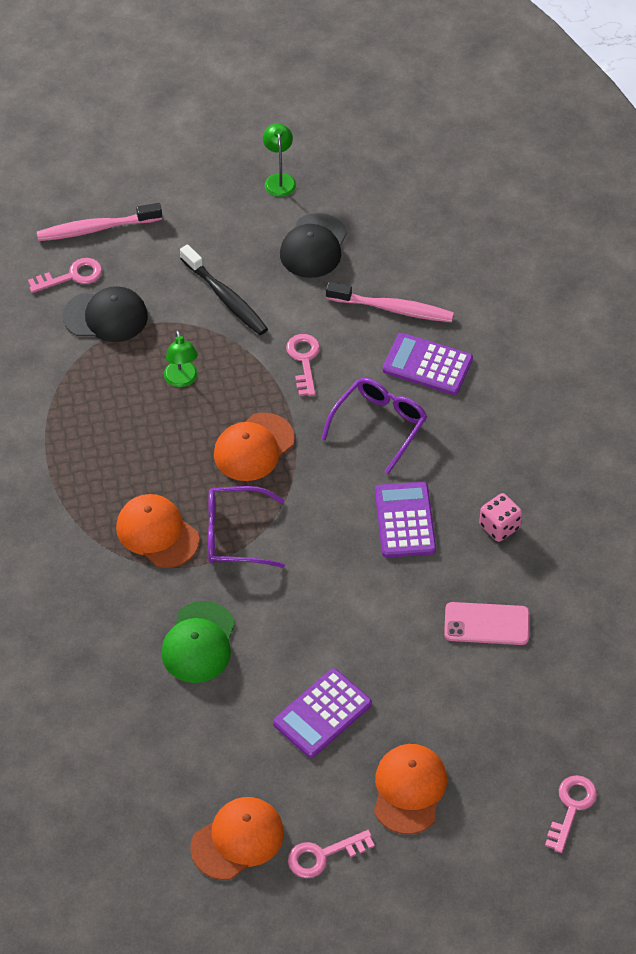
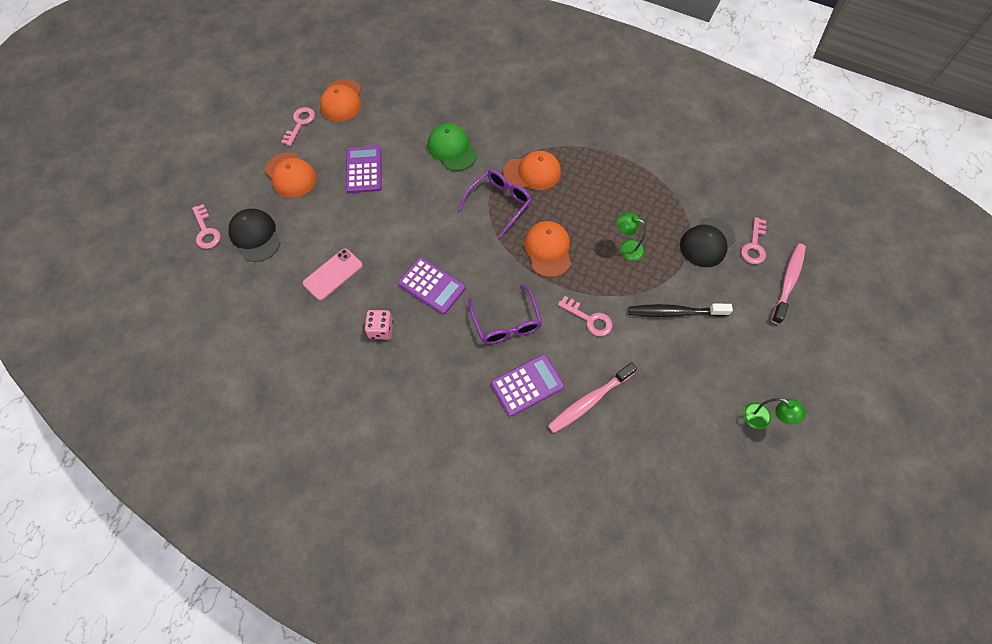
camera: 130 degrees right, 10 degrees up
(313, 246) = (682, 394): black cap -> black cap (255, 236)

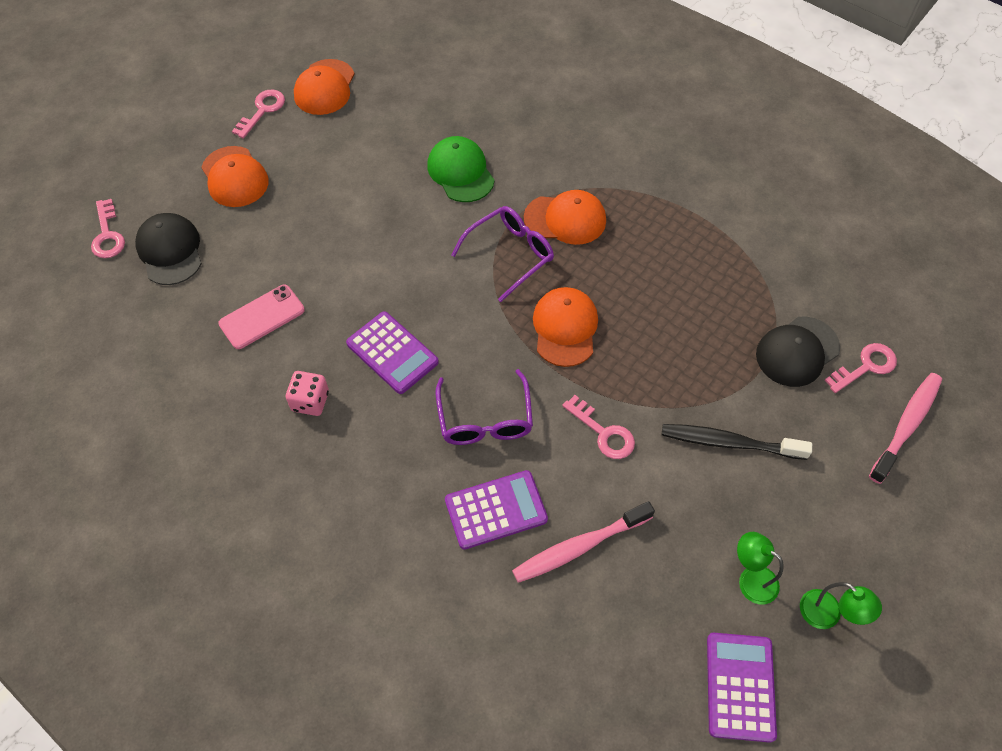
camera: 10 degrees right, 5 degrees down
(364, 170) = (334, 183): purple calculator -> purple calculator (740, 686)
(626, 248) = (678, 342): green lamp -> green lamp (750, 579)
(754, 245) = (866, 366): pink key -> pink key turned 150 degrees counterclockwise

